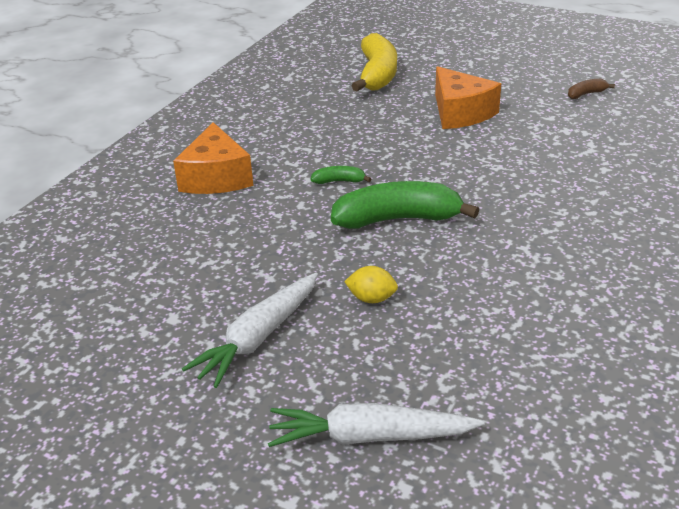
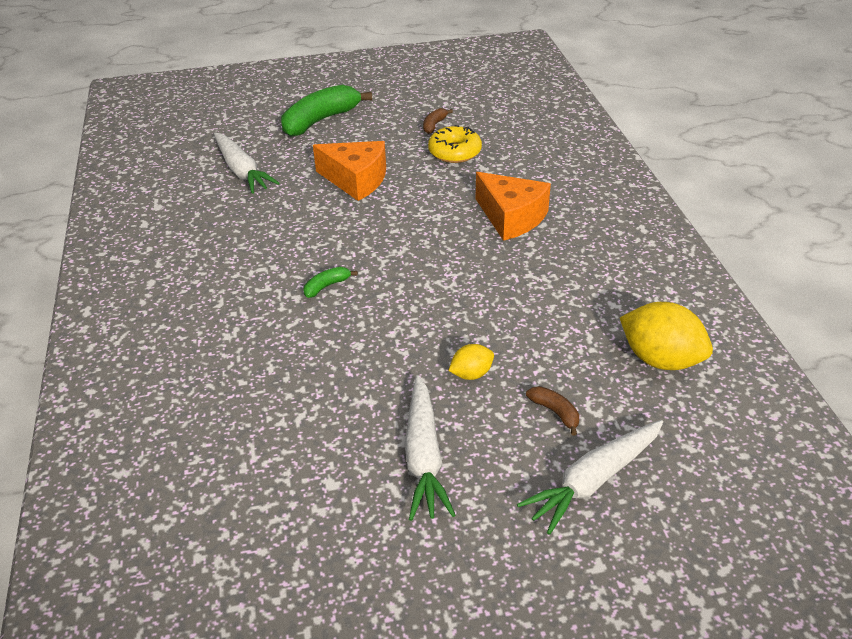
camera: 40 degrees left, 5 degrees up
(216, 177) = (208, 335): orange cheese -> orange cheese (511, 217)
(377, 74) = (242, 171): yellow banana -> white carrot
(397, 219) = (413, 297): green banana -> green banana (320, 120)
(405, 365) = (555, 412): none -> brown banana
(565, 378) = (660, 359): none -> yellow lemon
(578, 122) = (454, 152): none -> yellow donut

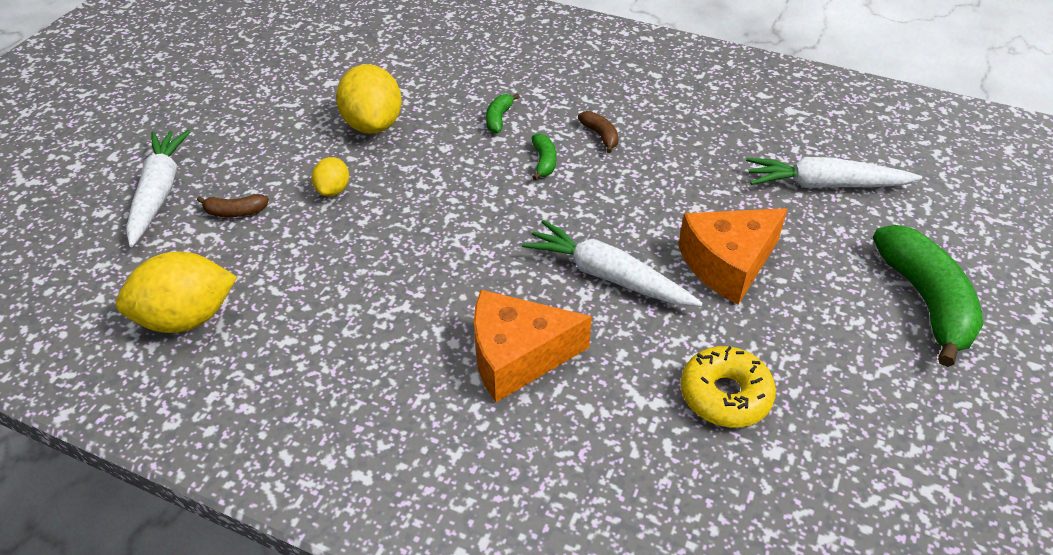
camera: 125 degrees right, 5 degrees up
(291, 335) = (498, 119): none -> green banana
(369, 405) = (373, 125): none -> yellow lemon
(424, 456) = (294, 128): white carrot -> white carrot (608, 276)
(434, 125) = (827, 418): brown banana -> brown banana (600, 135)

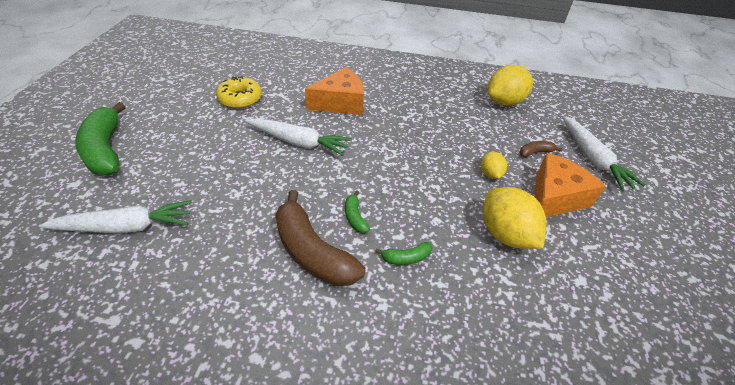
camera: 165 degrees right, 0 degrees up
(498, 119) = (406, 258): green banana -> green banana turned 75 degrees clockwise
(600, 135) = (312, 252): brown banana -> brown banana, size x2.25
(728, 264) = (223, 157): orange cheese -> orange cheese (554, 197)

